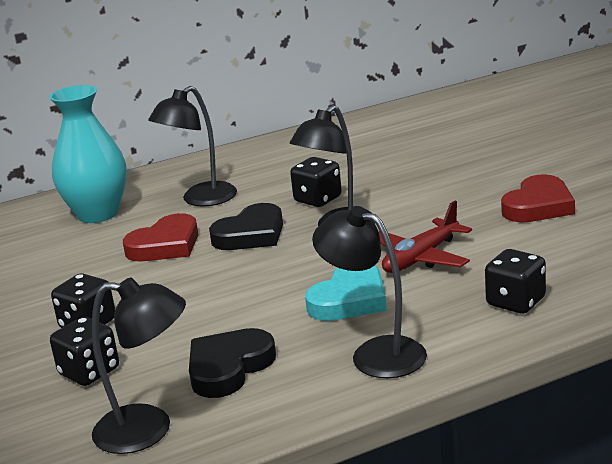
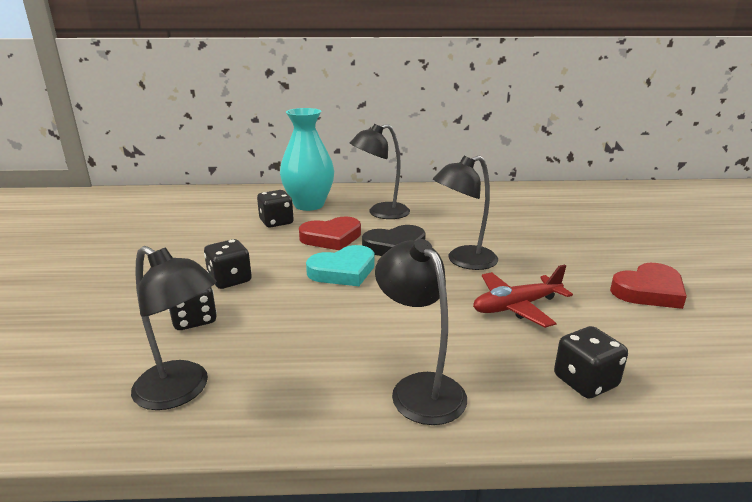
camera: 20 degrees right, 0 degrees up
(228, 367) = (290, 354): black heart -> none
(318, 199) = (462, 234): black dice -> black dice (276, 222)
(350, 299) = (432, 325): turquoise heart -> turquoise heart (343, 271)

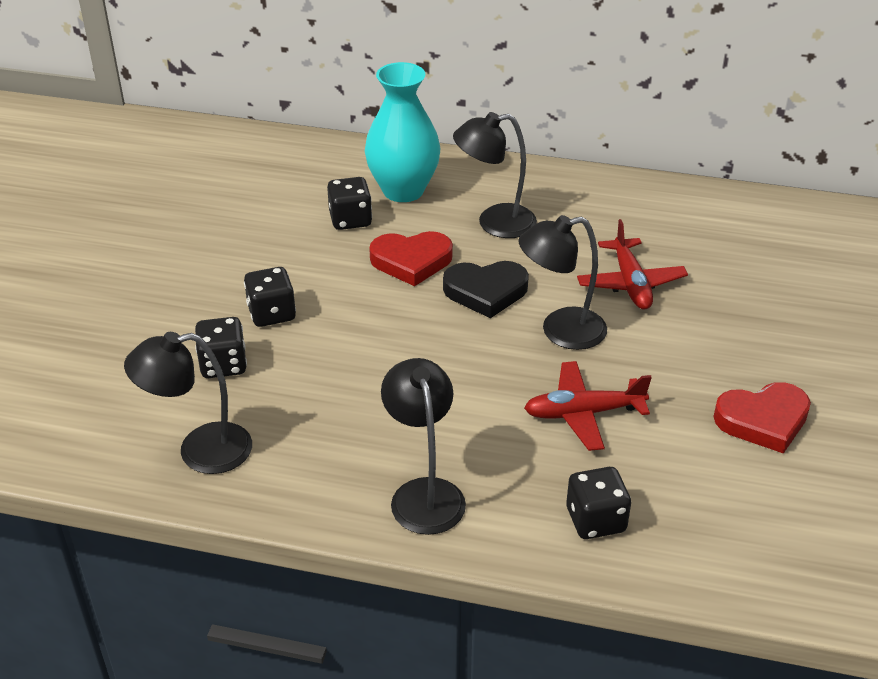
camera: 15 degrees right, 15 degrees up
(182, 391) = (200, 451): black lamp -> black lamp turned 120 degrees clockwise
(343, 271) = (405, 322): turquoise heart -> none
(493, 231) = (630, 283): none -> red plane

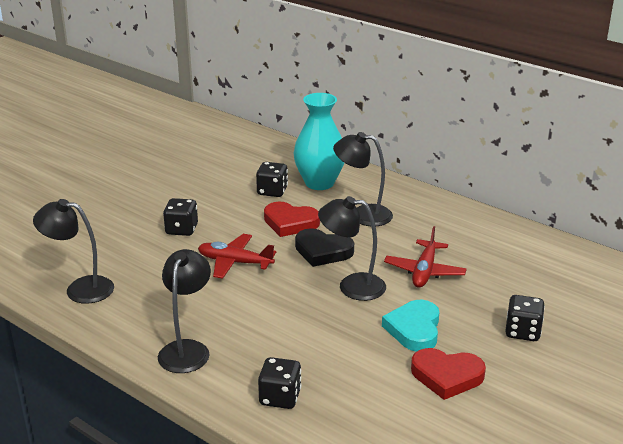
camera: 25 degrees right, 10 degrees down
(223, 365) = (131, 248): black dice -> black dice (522, 332)
(583, 413) = (325, 336): red plane -> red plane (235, 262)
(679, 368) = (414, 329): none -> turquoise heart

